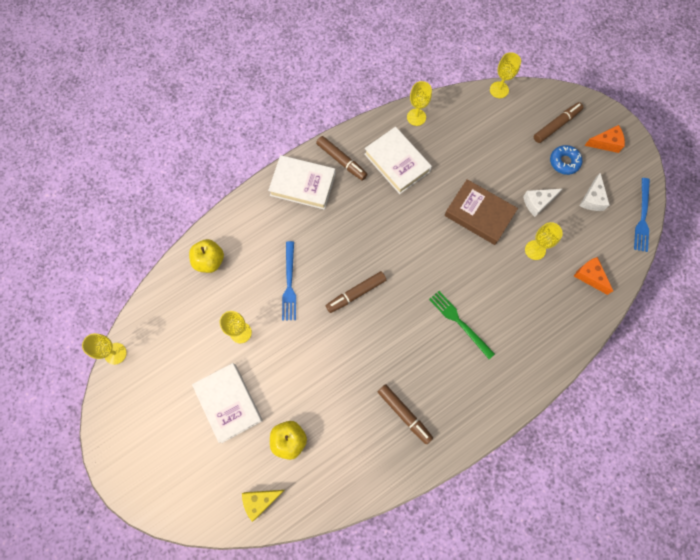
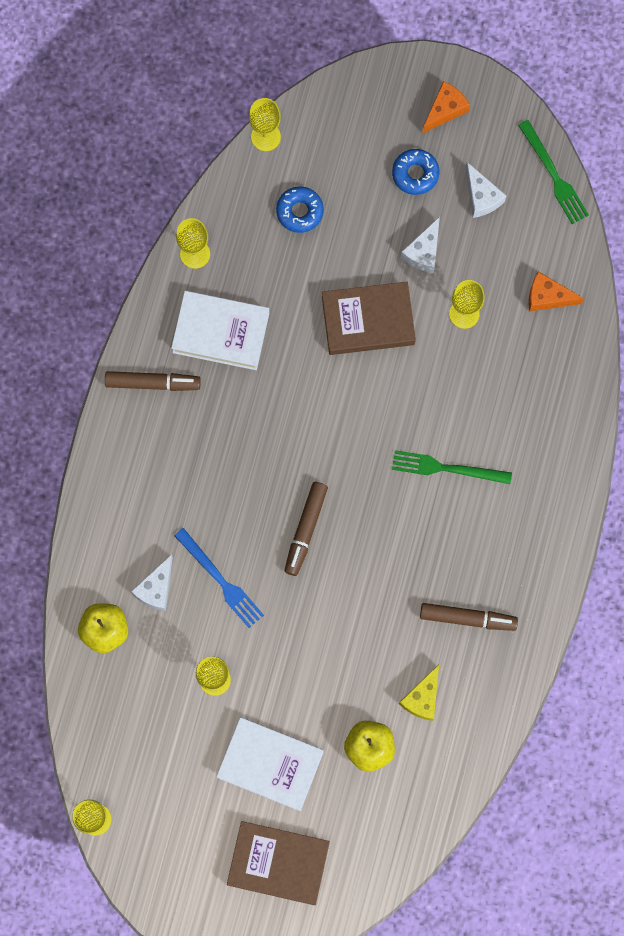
camera: 40 degrees left, 5 degrees up
(184, 462) = (278, 863): none -> brown book
(253, 261) = (156, 588): none -> white cheese
(260, 500) = (392, 832): yellow cheese -> yellow cheese (422, 698)
(302, 185) = (132, 450): white book -> none
(487, 136) = (299, 211): none -> blue donut
(556, 125) = (370, 131): brown marker -> none
(642, 217) = (554, 175): blue fork -> green fork

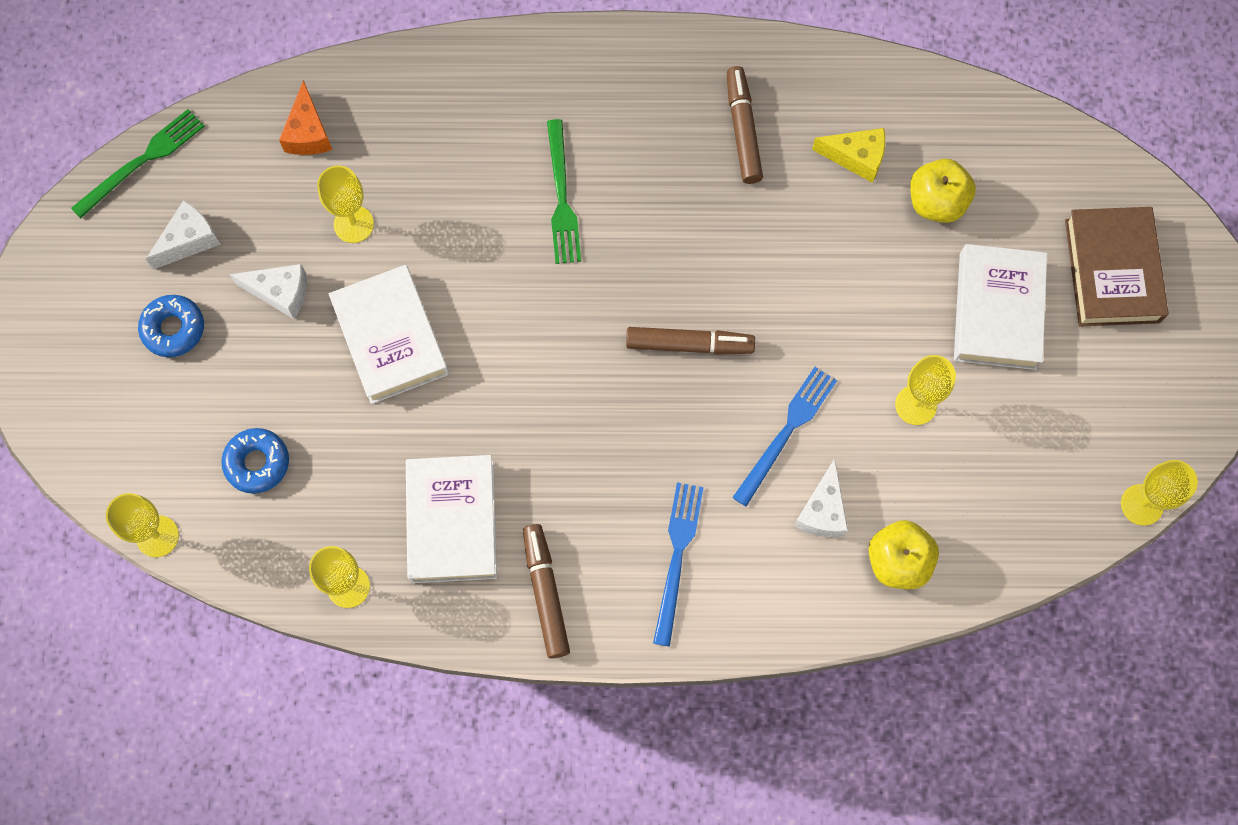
camera: 105 degrees left, 5 degrees down
(152, 478) = (677, 557): none -> blue fork
(156, 588) = (822, 510): white cheese -> white cheese turned 90 degrees clockwise
(368, 320) = (390, 338): brown book -> white book
(445, 110) = (75, 313): orange cheese -> none

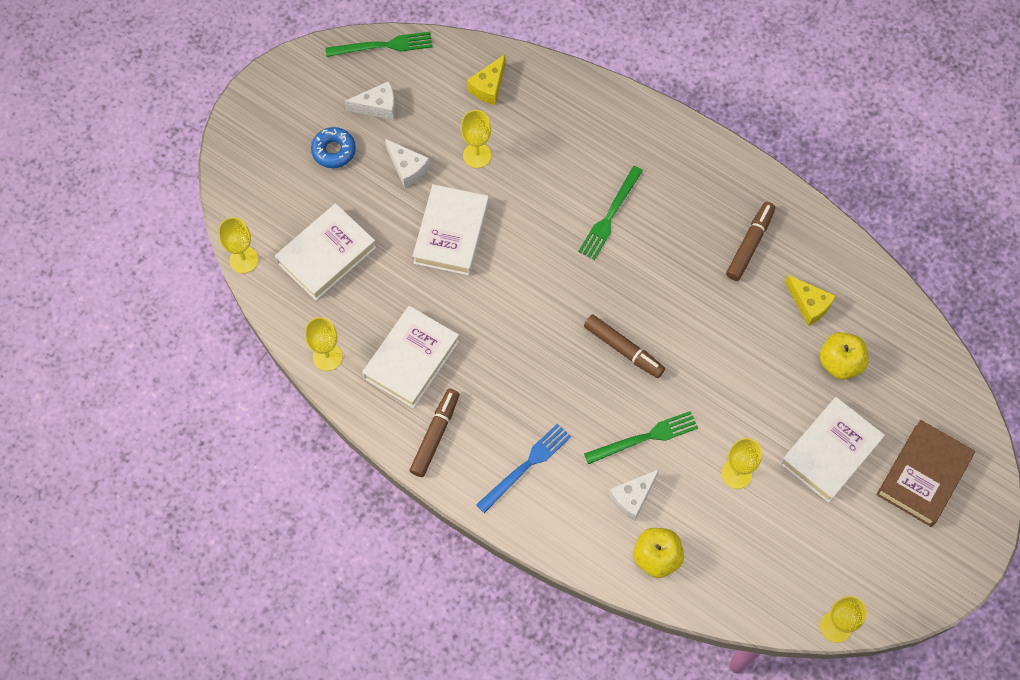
camera: 35 degrees right, 5 degrees down
(257, 463) = (326, 255): blue donut -> white book
(308, 132) = (488, 87): orange cheese -> yellow cheese
(786, 432) = (645, 437): blue fork -> green fork

